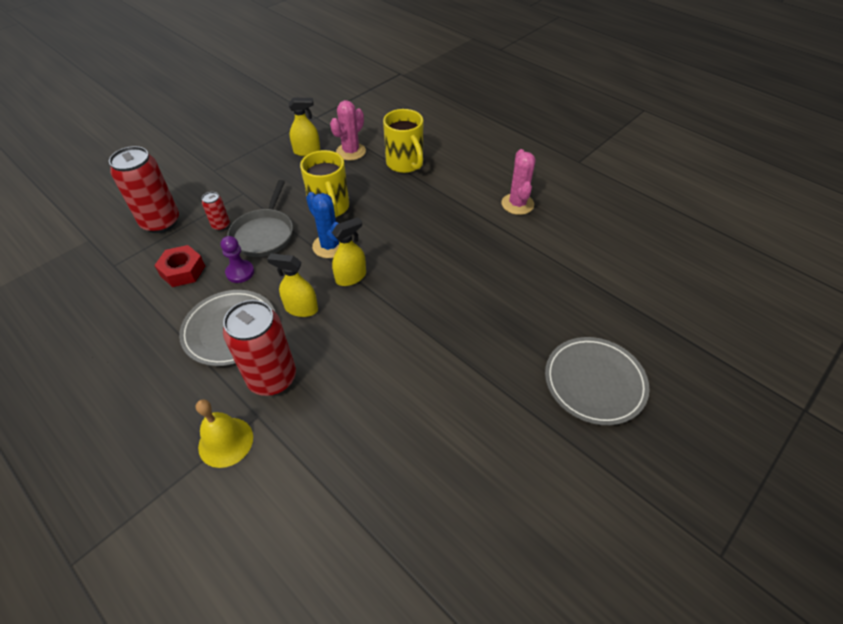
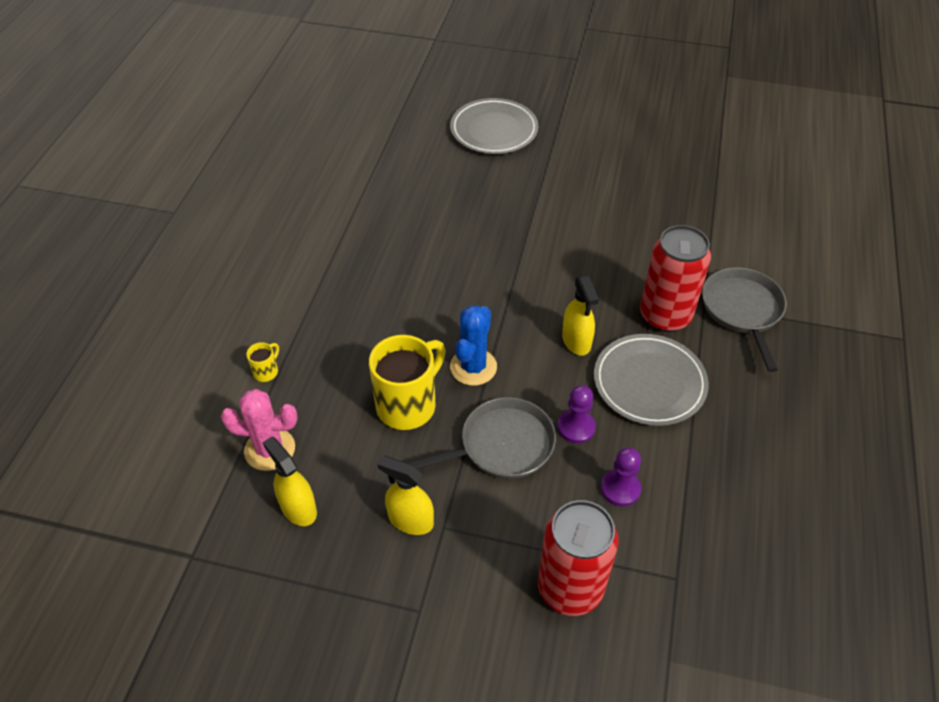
camera: 120 degrees left, 0 degrees up
(183, 271) = (620, 488): red nut -> purple pawn
(221, 225) = (522, 505): red can -> none
(225, 442) = (742, 310): yellow bell -> grey pan
(351, 277) = (504, 324): yellow spray bottle -> yellow spray bottle (410, 520)
(405, 164) = (266, 371): yellow mug -> yellow mug, size x0.43
(517, 204) = (291, 238): pink cactus -> none

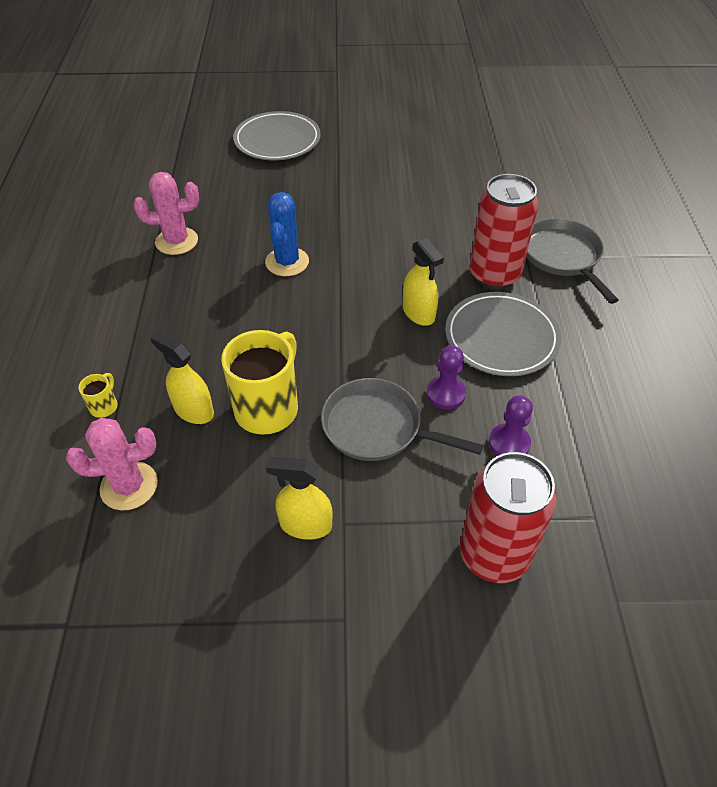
camera: 15 degrees left, 0 degrees up
(298, 508) = (178, 541): yellow spray bottle -> yellow spray bottle (193, 410)
(369, 222) = (176, 241): none -> pink cactus
(473, 367) = (324, 357): blue cactus -> blue cactus (287, 262)
(501, 445) = (377, 427): grey pan -> grey pan turned 120 degrees counterclockwise

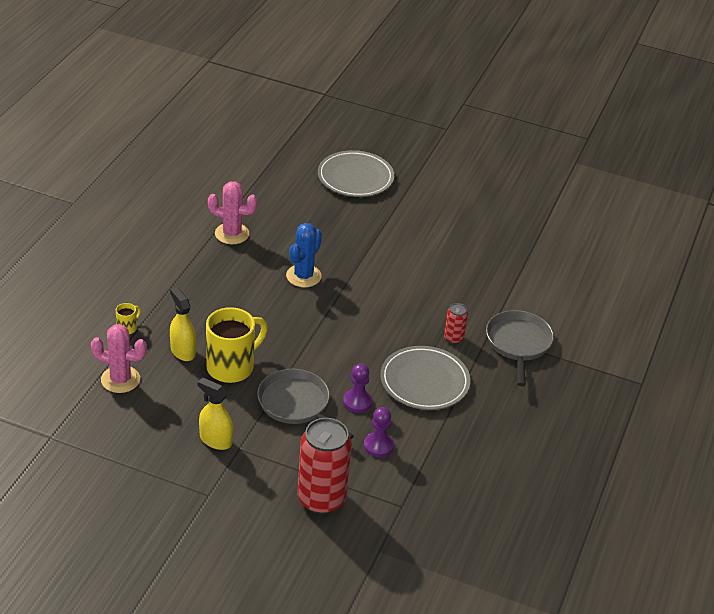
camera: 20 degrees right, 10 degrees down
(418, 313) = (376, 344): yellow spray bottle -> none
(494, 275) = (453, 338): red can -> red can, size x0.47

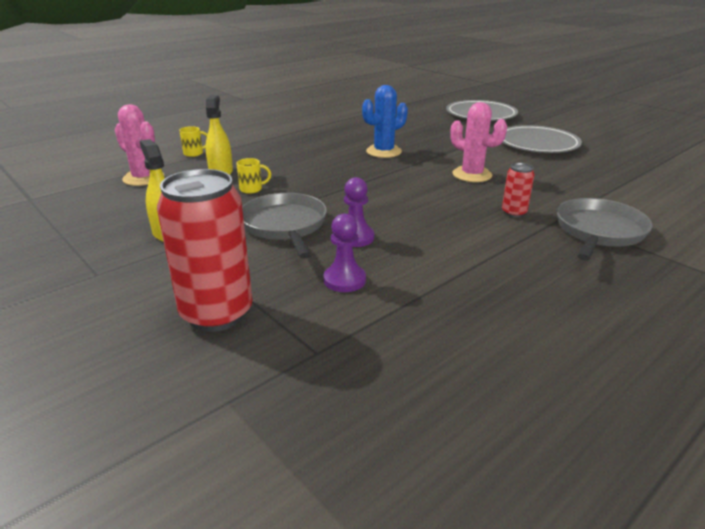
camera: 30 degrees right, 10 degrees down
(232, 234) = (344, 124): pink cactus -> pink cactus (472, 175)
(232, 367) = (252, 189): yellow mug -> yellow mug, size x0.43
(424, 381) = (452, 238): grey plate -> grey plate (537, 143)

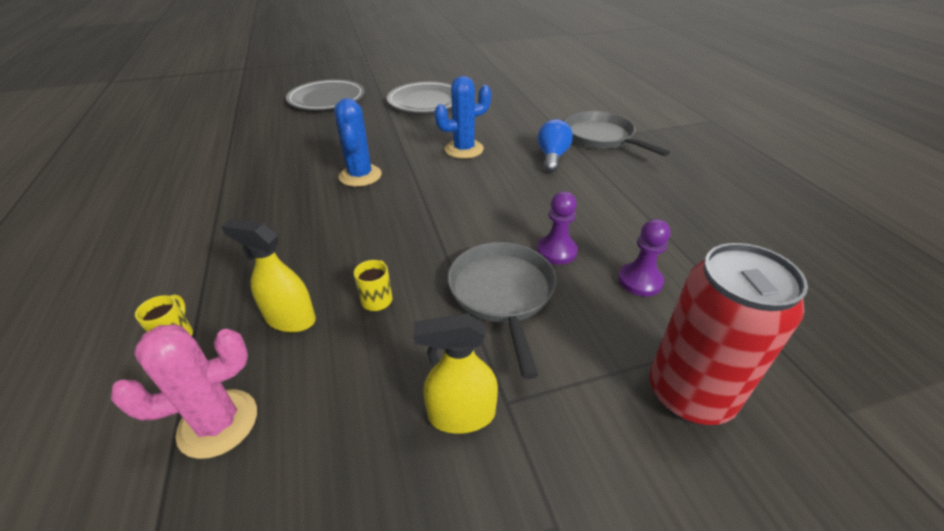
camera: 65 degrees left, 10 degrees up
(285, 226) = (502, 294): grey pan -> grey pan turned 75 degrees clockwise
(472, 175) = (464, 149): pink cactus -> blue cactus
(514, 213) = (552, 157): red can -> blue light bulb

